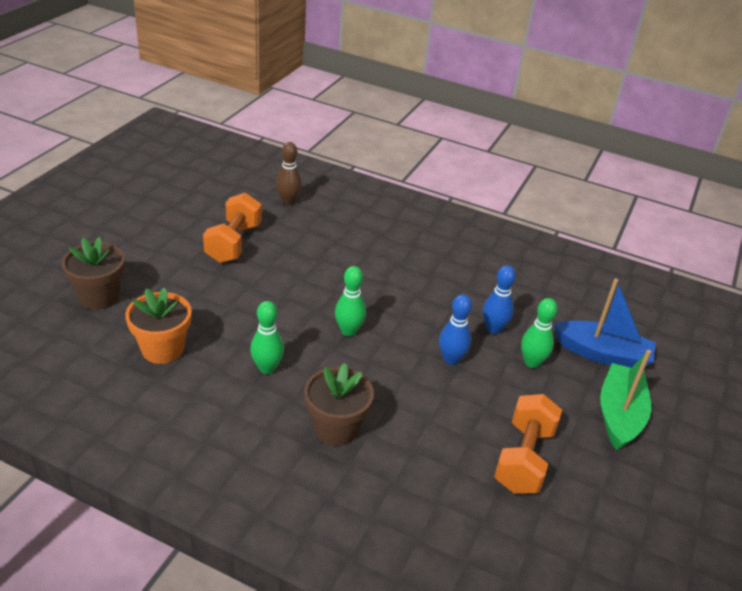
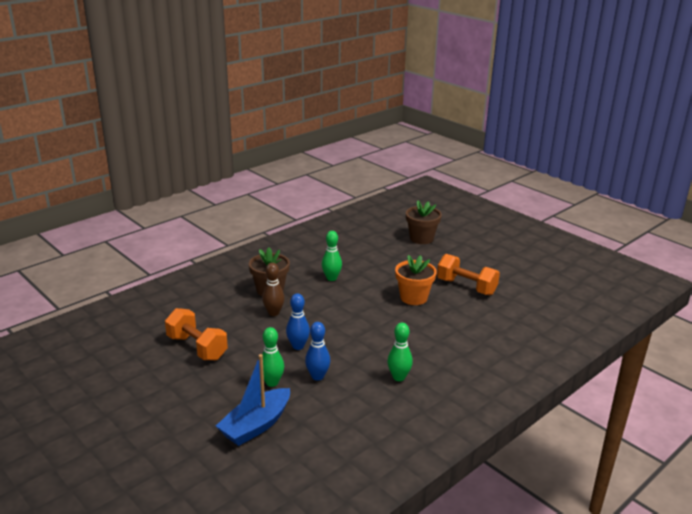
camera: 115 degrees right, 10 degrees down
(162, 349) = (365, 251): orange flower pot -> orange flower pot (413, 297)
(288, 201) = (522, 319): brown bowling pin -> brown bowling pin (273, 313)
(348, 331) = (349, 312): green bowling pin -> green bowling pin (398, 377)
(619, 415) = (195, 405): green boat -> none

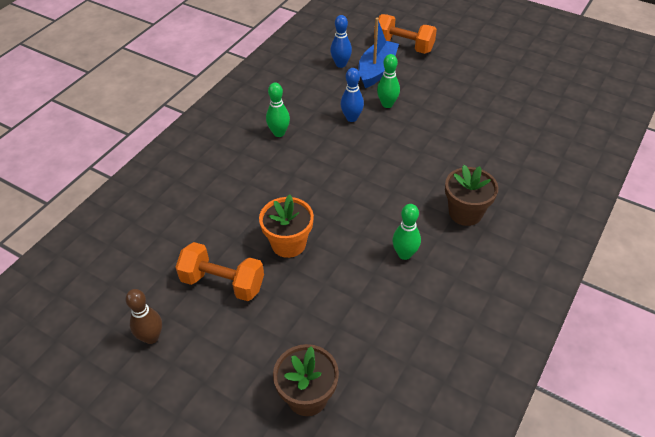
camera: 165 degrees right, 20 degrees up
(197, 347) = (478, 122): orange dumbbell -> orange dumbbell (403, 46)
(273, 313) = (437, 179): brown bowling pin -> brown bowling pin (151, 337)
(298, 346) = (386, 144): blue bowling pin -> blue bowling pin (341, 64)

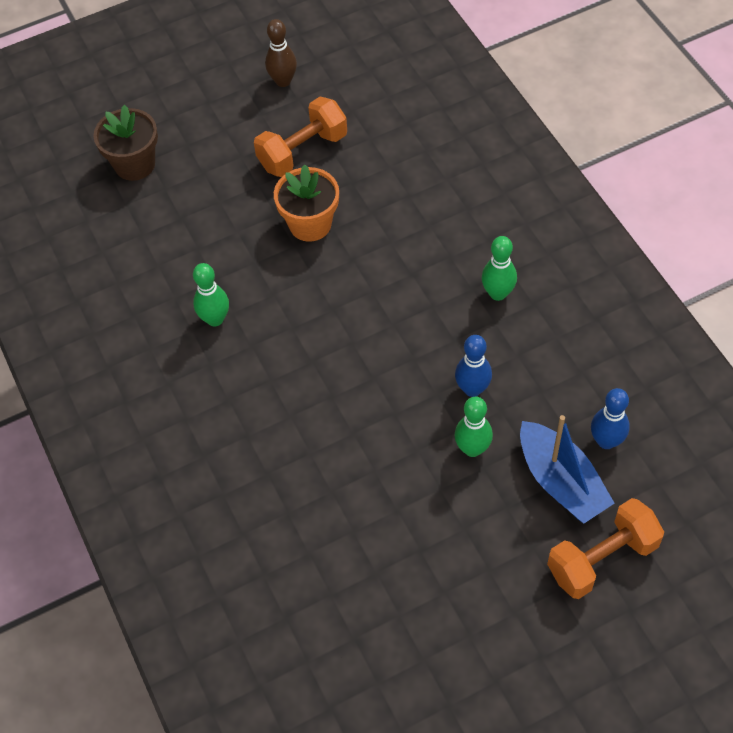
camera: 125 degrees right, 10 degrees up
(465, 213) = (221, 414): brown flower pot -> none

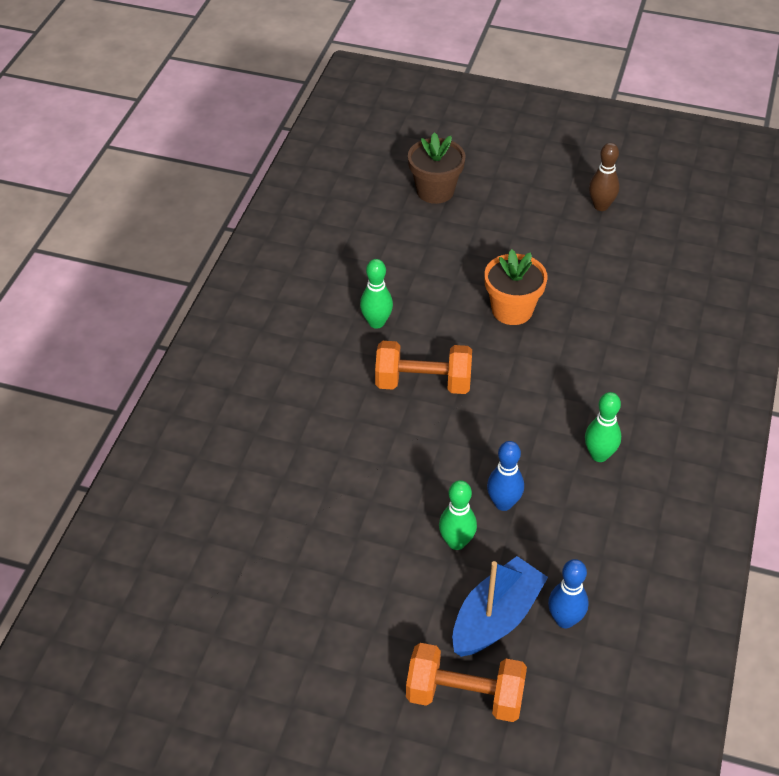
camera: 40 degrees right, 10 degrees down
(302, 151) = (562, 260): orange dumbbell -> orange dumbbell (423, 383)
(561, 481) = (496, 618): blue boat -> blue boat turned 150 degrees counterclockwise

